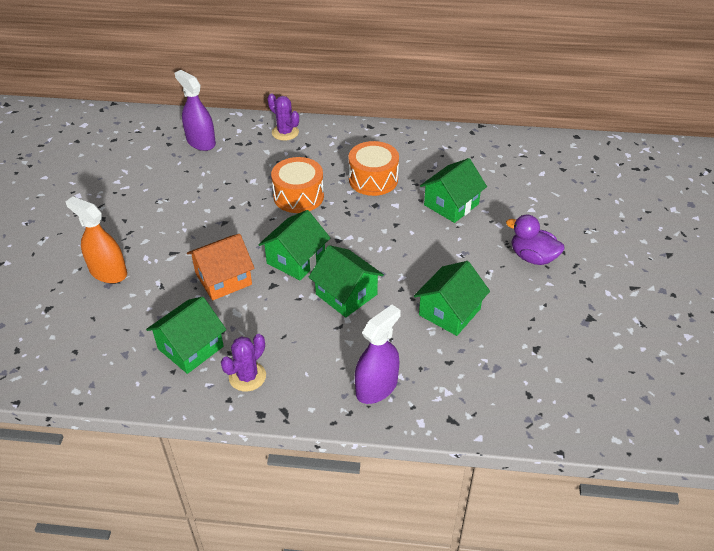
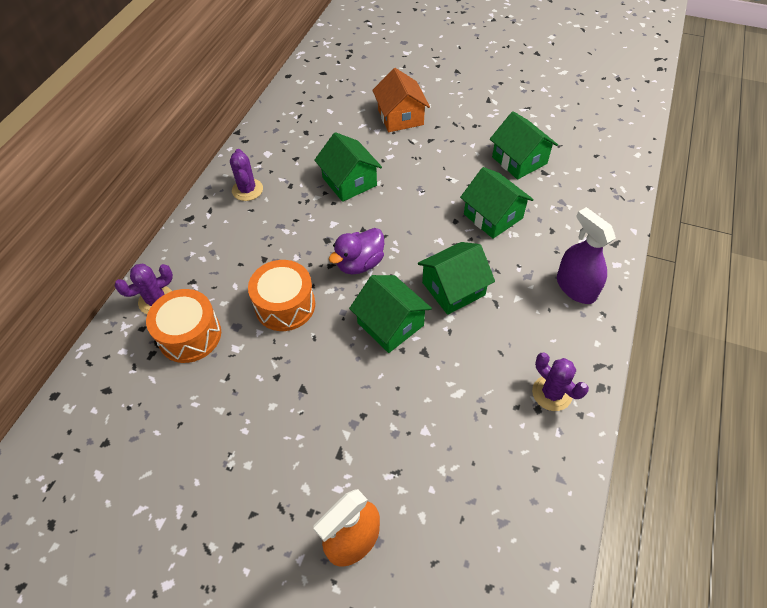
camera: 75 degrees left, 10 degrees up
(190, 347) = (503, 446): green house -> green house (519, 160)
(201, 142) = (124, 400): purple spray bottle -> none
(223, 279) = (402, 400): orange house -> orange house (400, 117)
(373, 179) = (285, 233): orange drum -> orange drum (190, 335)
(413, 148) = (247, 190): none -> purple cactus
(532, 257) = (438, 146): purple duck -> purple duck (360, 263)

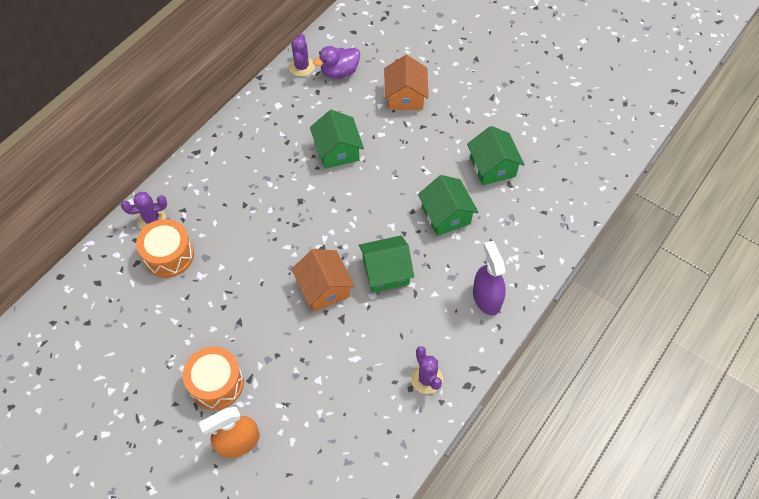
camera: 15 degrees right, 5 degrees up
(247, 190) = (250, 137): purple cactus -> purple cactus (301, 67)
(285, 305) = (248, 250): orange drum -> orange drum (216, 383)
(360, 263) = (319, 229): purple duck -> purple duck (339, 72)
(390, 324) = (324, 288): green house -> orange house

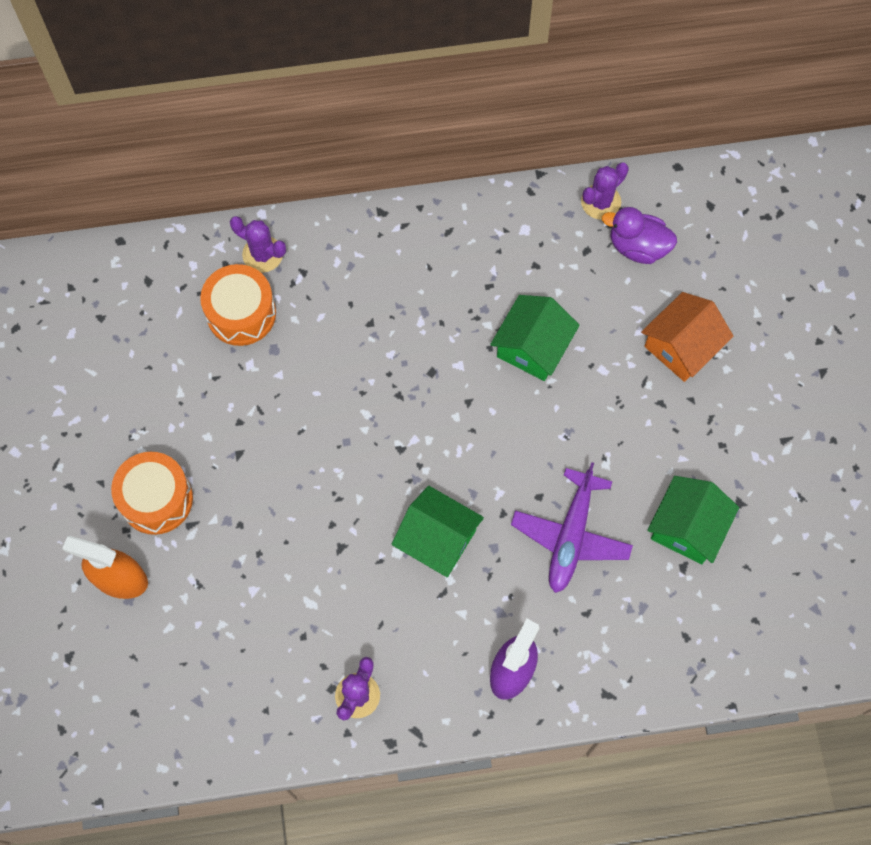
camera: 45 degrees right, 10 degrees up
(324, 288) = (356, 497): orange house -> none
(446, 215) = (571, 536): green house -> purple plane

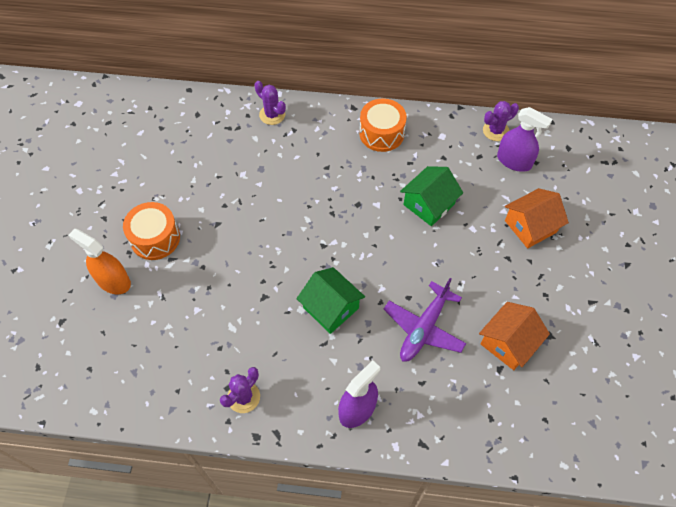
camera: 15 degrees right, 10 degrees down
(241, 313) = (247, 144): orange drum -> orange drum (381, 133)
(637, 247) = (514, 161): purple duck -> purple spray bottle
(687, 527) = (508, 343): green house -> orange house

